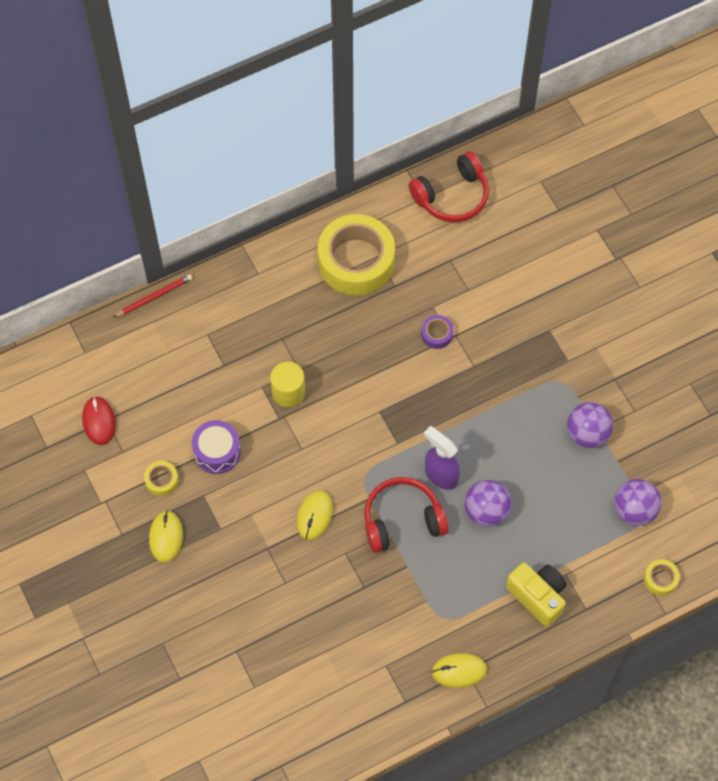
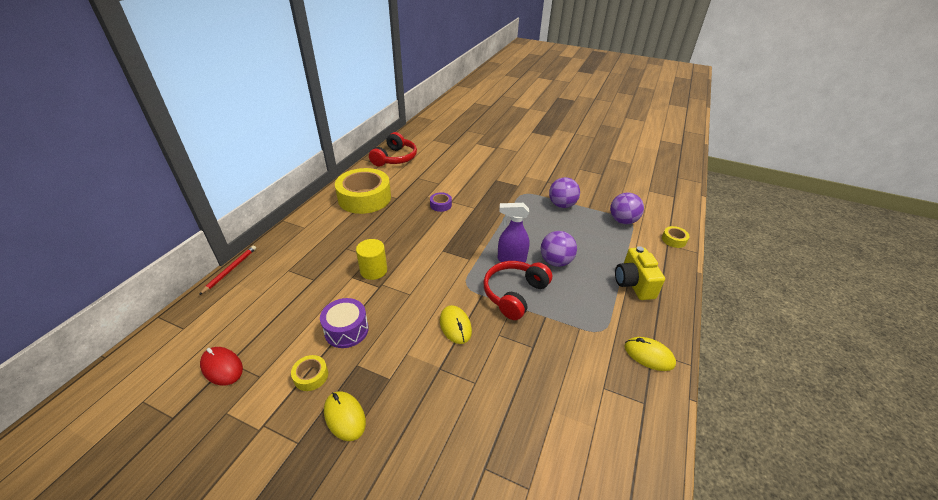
camera: 40 degrees left, 25 degrees down
(459, 671) = (649, 355): yellow mouse -> yellow mouse turned 75 degrees clockwise
(538, 596) = (633, 284): yellow camera -> yellow camera turned 105 degrees counterclockwise

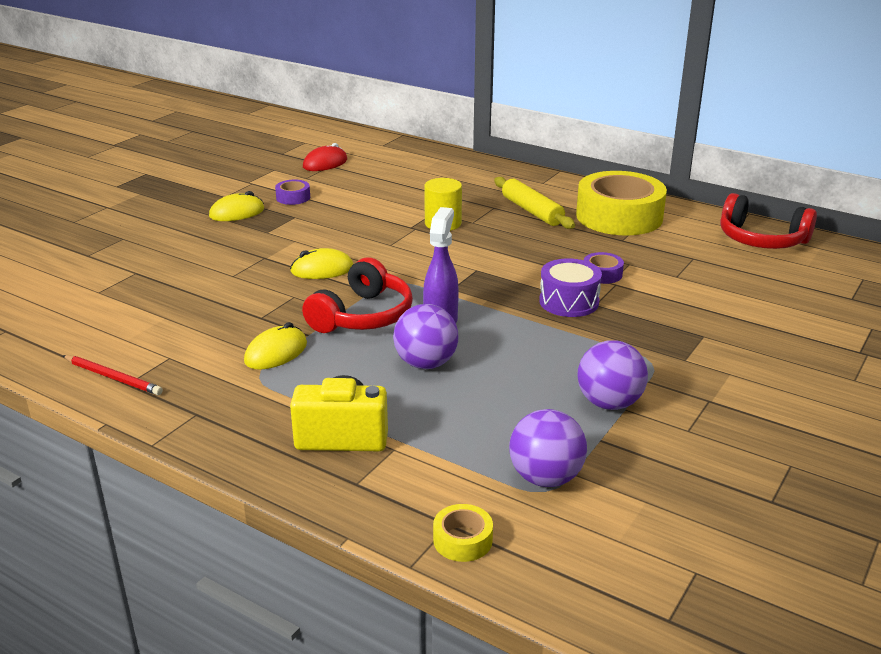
camera: 100 degrees right, 10 degrees down
(230, 270) = (464, 154): red pencil -> red pencil (113, 377)
(311, 376) = (293, 197): yellow tape -> purple tape
(346, 330) = (345, 211): purple drum -> purple drum (569, 302)
(354, 231) = (532, 211): none -> yellow rolling pin
(514, 294) = (362, 316): red headphones -> red headphones turned 75 degrees clockwise
(649, 355) = (192, 408): yellow mouse -> yellow mouse (276, 352)

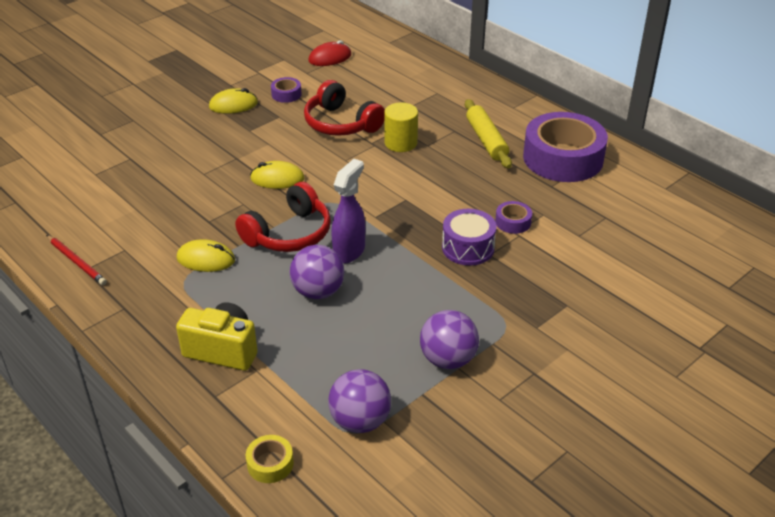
camera: 15 degrees right, 10 degrees up
(276, 352) = (206, 259): yellow mouse -> yellow mouse turned 45 degrees clockwise
(619, 216) = (563, 158): yellow tape -> purple tape
(761, 240) = (682, 206): red headphones -> red headphones (341, 123)

